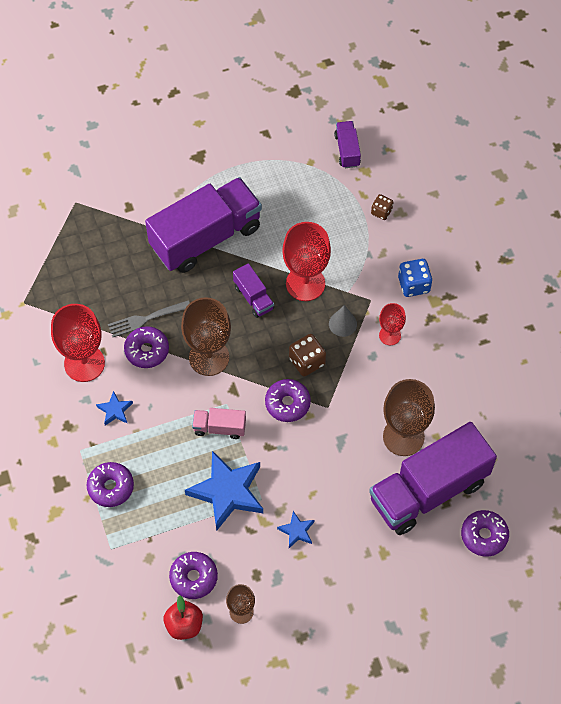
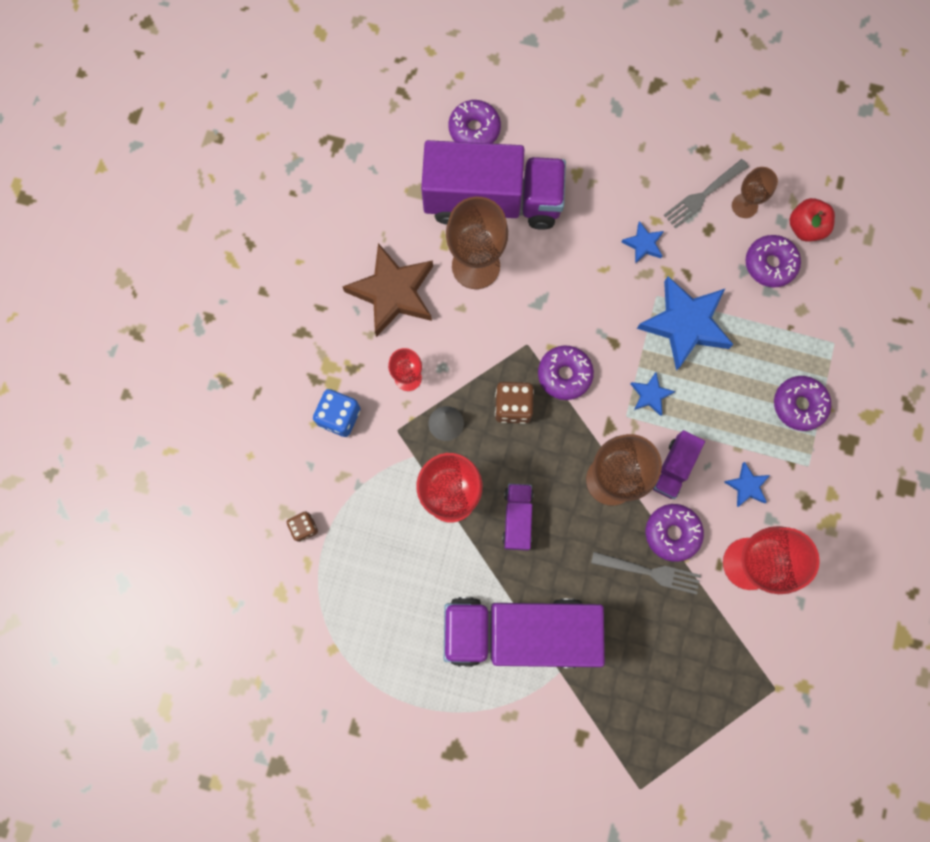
camera: 145 degrees left, 15 degrees up
(219, 427) = (650, 395): pink truck -> blue star
(278, 600) = (703, 194): none -> grey fork
(347, 150) = (279, 635): purple truck -> purple truck (673, 468)
(444, 382) = (393, 292): none -> brown star

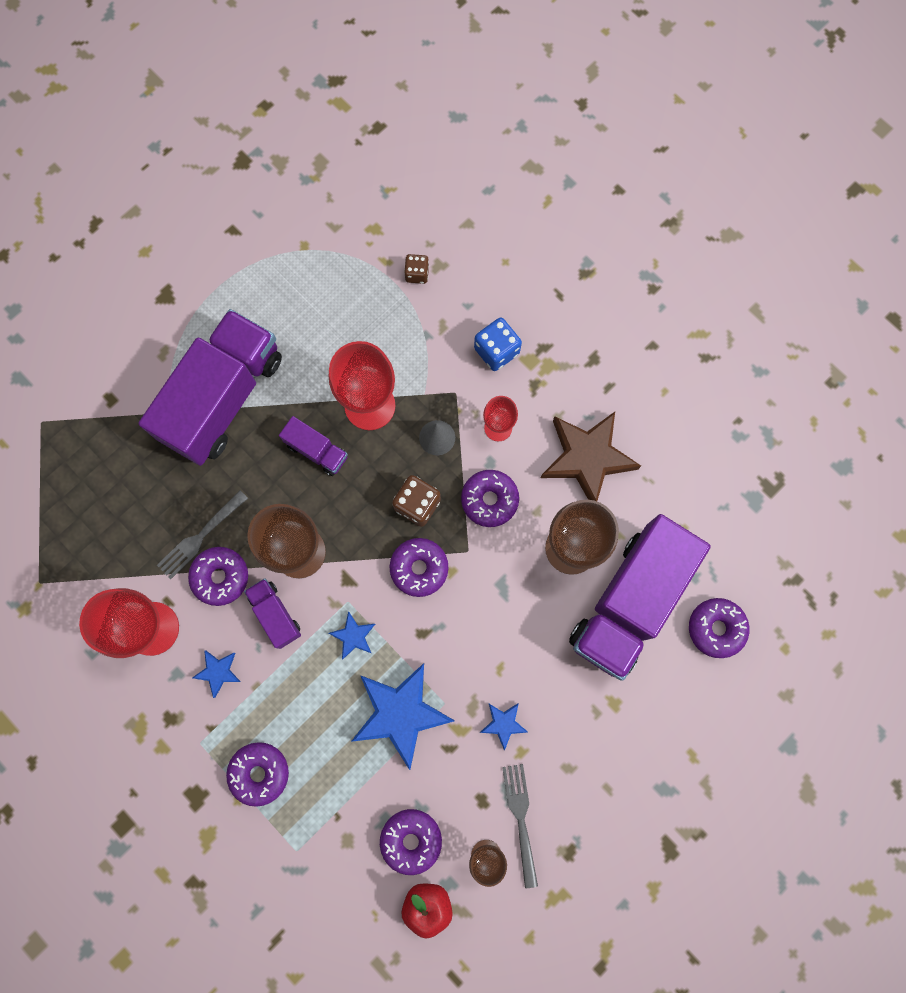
camera: 120 degrees right, 0 degrees up
(474, 350) = (489, 500): none -> purple donut

